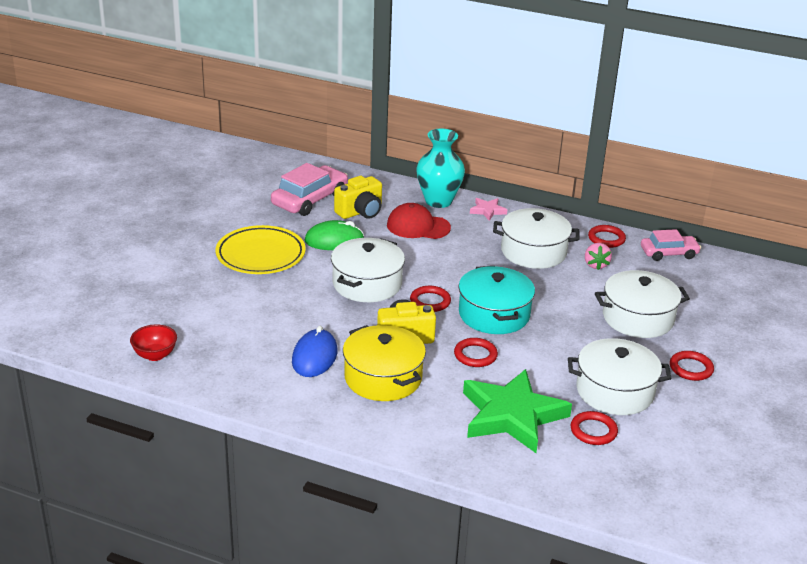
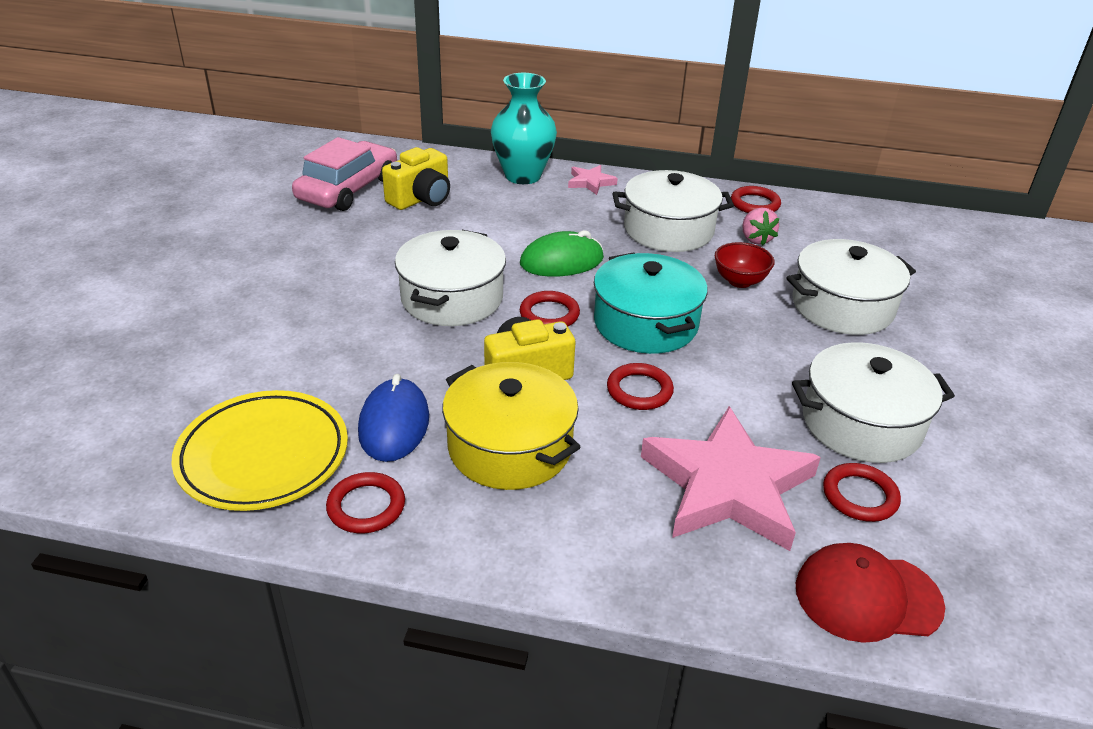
camera: 10 degrees left, 5 degrees up
(155, 355) = (127, 455): red bowl -> red bowl (740, 281)
(260, 255) = (287, 272): yellow plate -> yellow plate (263, 456)
(334, 240) = (392, 241): green mouse -> green mouse (561, 261)
(418, 226) = (504, 211): red cap -> red cap (867, 596)
(512, 415) = (728, 486): green star -> pink star
(669, 253) = (840, 215): pink car -> none
(691, 368) = (947, 373): red ring -> red ring (366, 506)

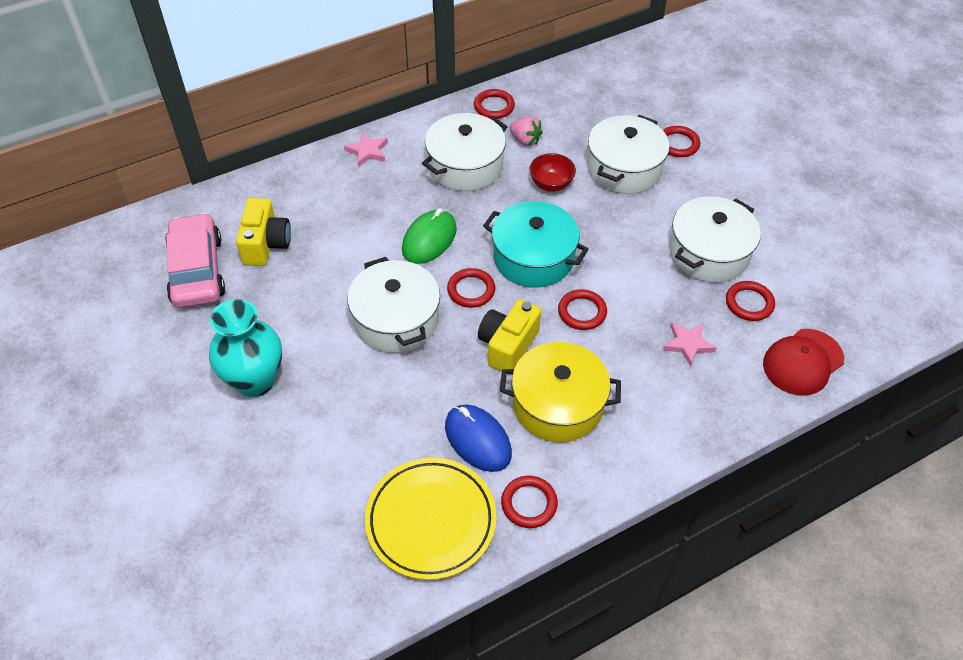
camera: 40 degrees left, 15 degrees up
(523, 176) = (313, 174): turquoise vase -> turquoise vase (255, 381)
(728, 486) = (688, 344): pink star -> pink star, size x0.43
(937, 317) = (678, 144): none -> red ring

